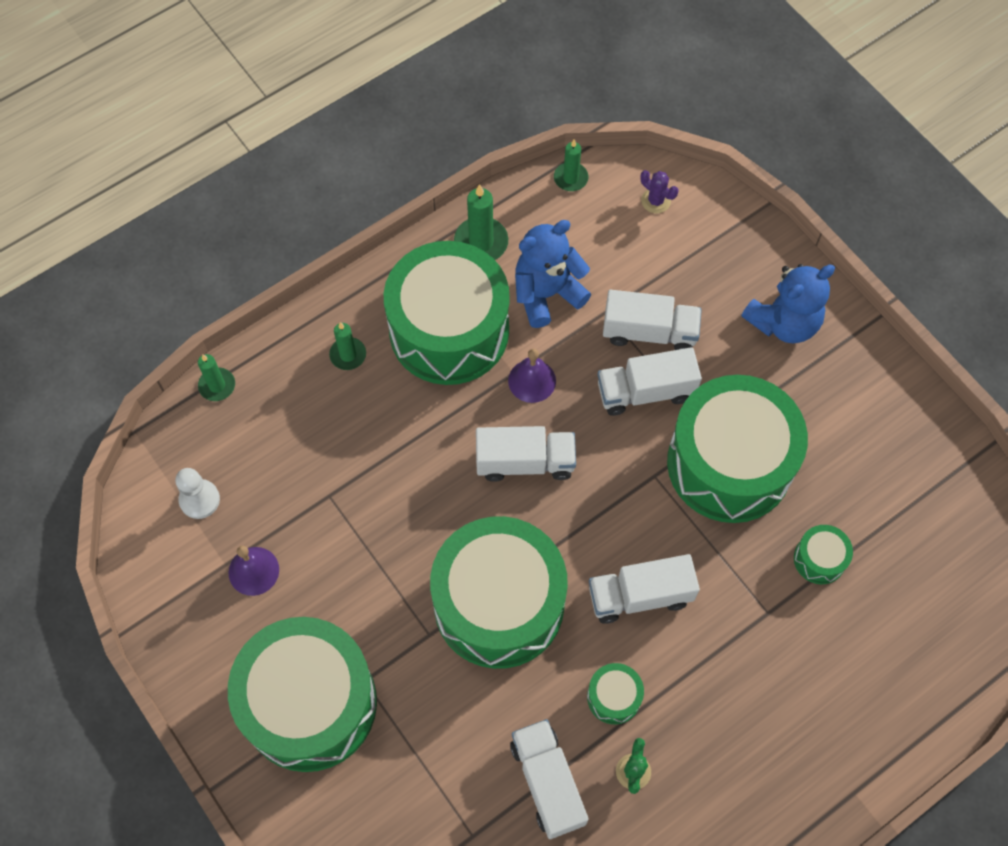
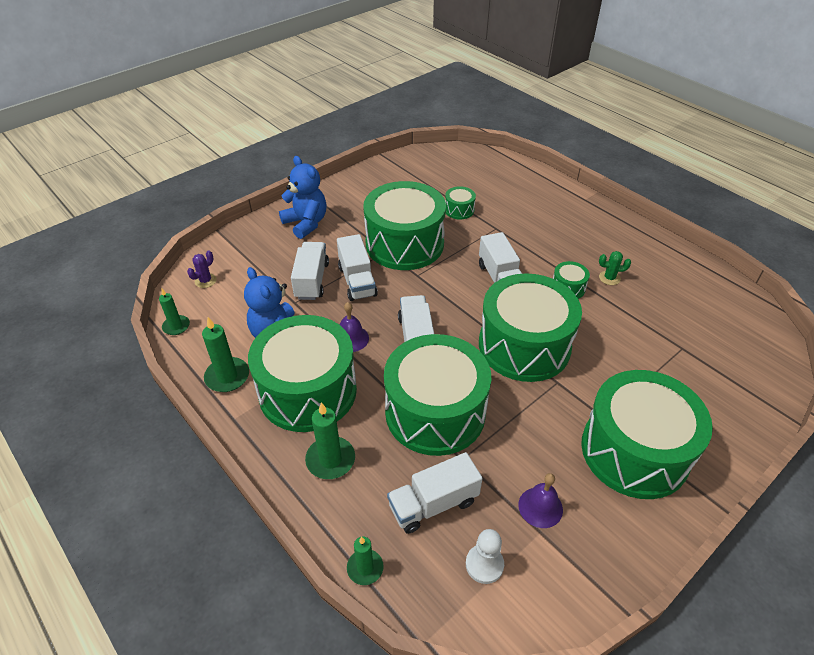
camera: 95 degrees left, 20 degrees down
(348, 355) = (330, 460): green candle -> green candle, size x1.53
(399, 473) = (435, 412): none -> green drum
(547, 782) = (633, 314): white truck -> white truck (433, 504)

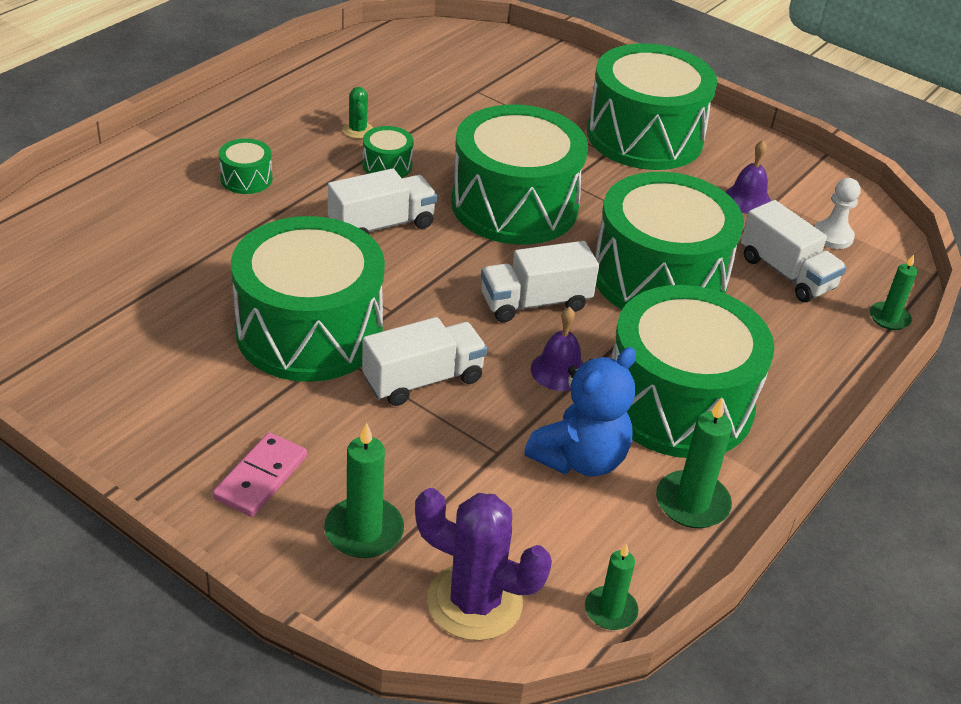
camera: 105 degrees left, 5 degrees down
(205, 281) = (474, 602): purple cactus -> purple cactus, size x2.09
(306, 223) = (260, 477): blue teddy bear -> pink domino
(312, 280) = (436, 439): white truck -> none
(330, 460) = (775, 363): green candle -> green candle (364, 531)
(459, 210) = (199, 271): green drum -> green drum (246, 179)

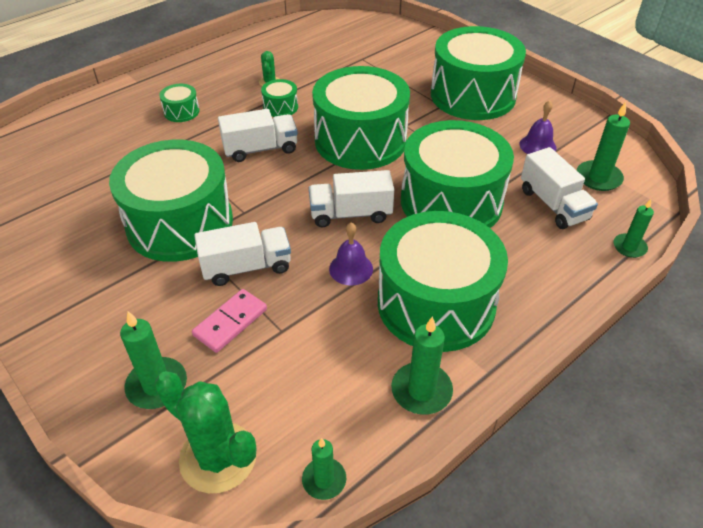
camera: 15 degrees right, 5 degrees up
(260, 477) = (100, 333): pink domino -> pink domino (230, 322)
(474, 602) = (218, 457): purple cactus -> green cactus
(580, 459) = (343, 342): blue teddy bear -> none
(832, 236) = (598, 178): white pawn -> green candle

